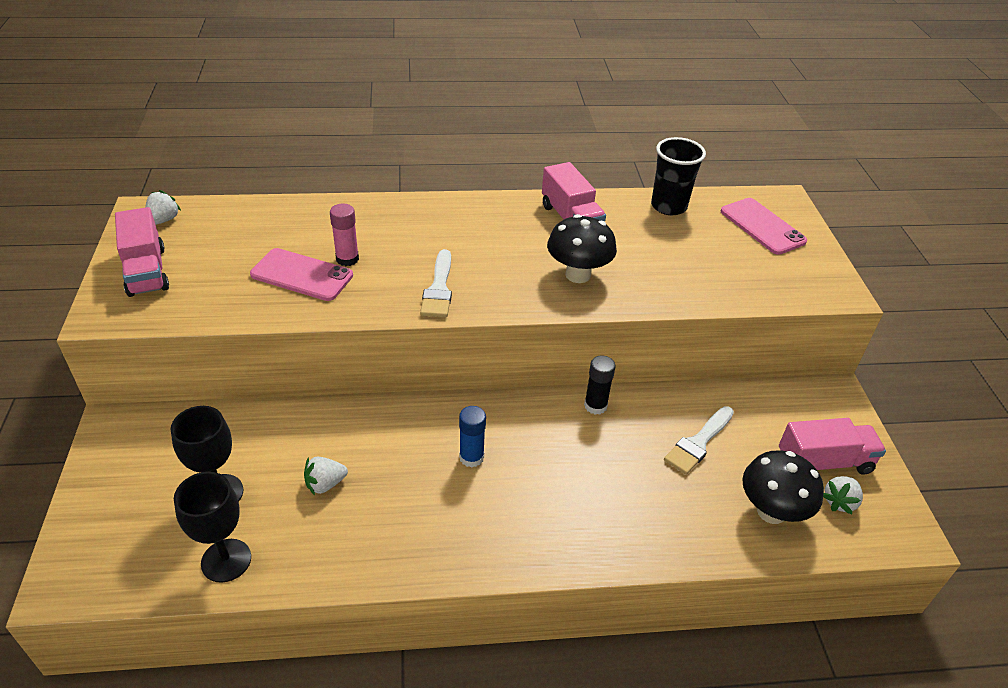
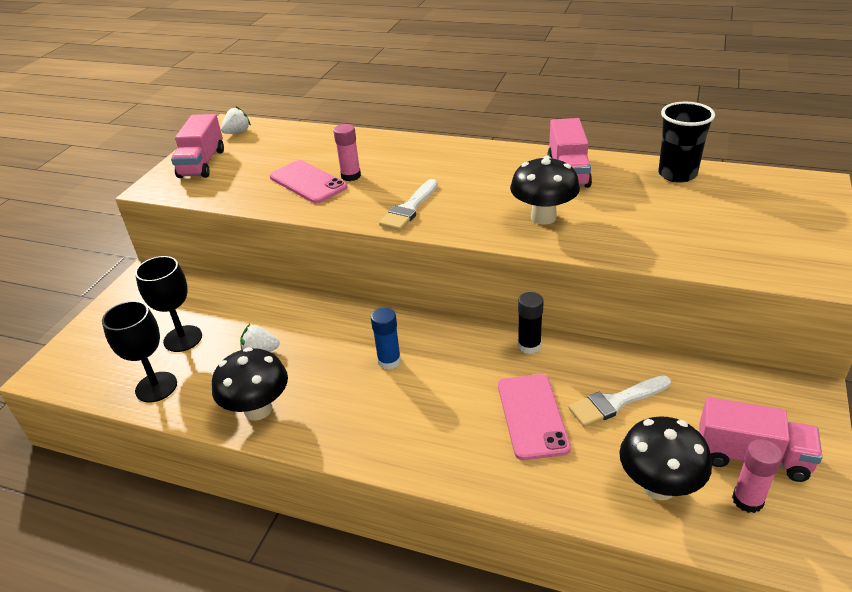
camera: 30 degrees right, 5 degrees down
(365, 550) = (258, 409): none -> black mushroom
(762, 226) = (773, 204): pink phone -> pink phone (532, 416)
(839, 502) = (747, 500): white strawberry -> pink glue stick

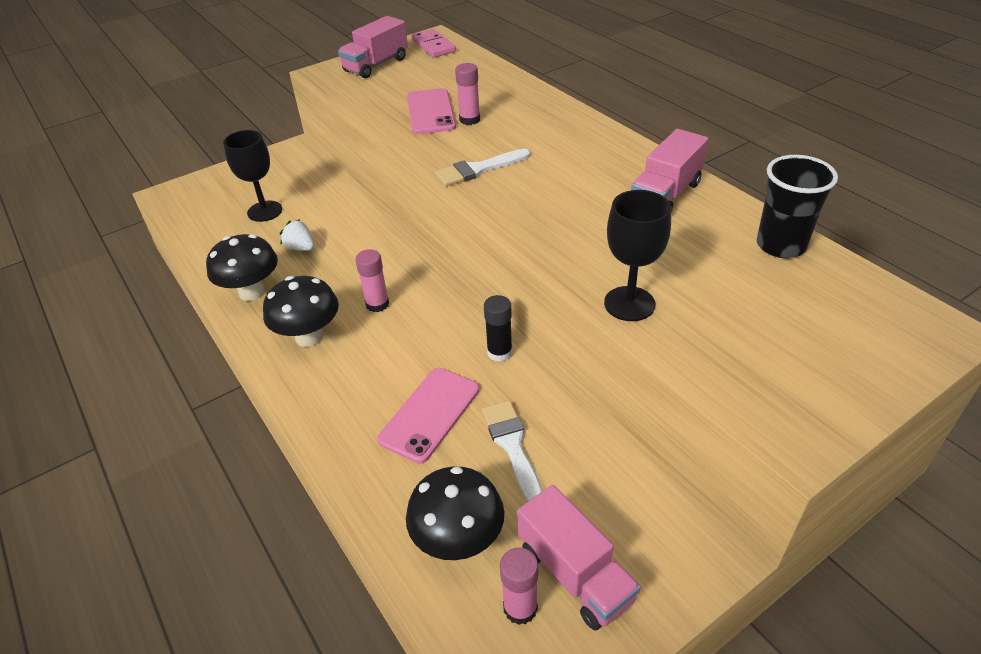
camera: 35 degrees right, 5 degrees up
(156, 387) = (212, 240): black goblet -> black goblet (629, 304)
(237, 132) = (433, 46): white strawberry -> pink domino
(389, 361) = (377, 304): blue glue stick -> pink glue stick
(543, 217) = (582, 229): black mushroom -> black mushroom (309, 337)
(615, 402) = (512, 445): white brush -> white brush turned 60 degrees clockwise

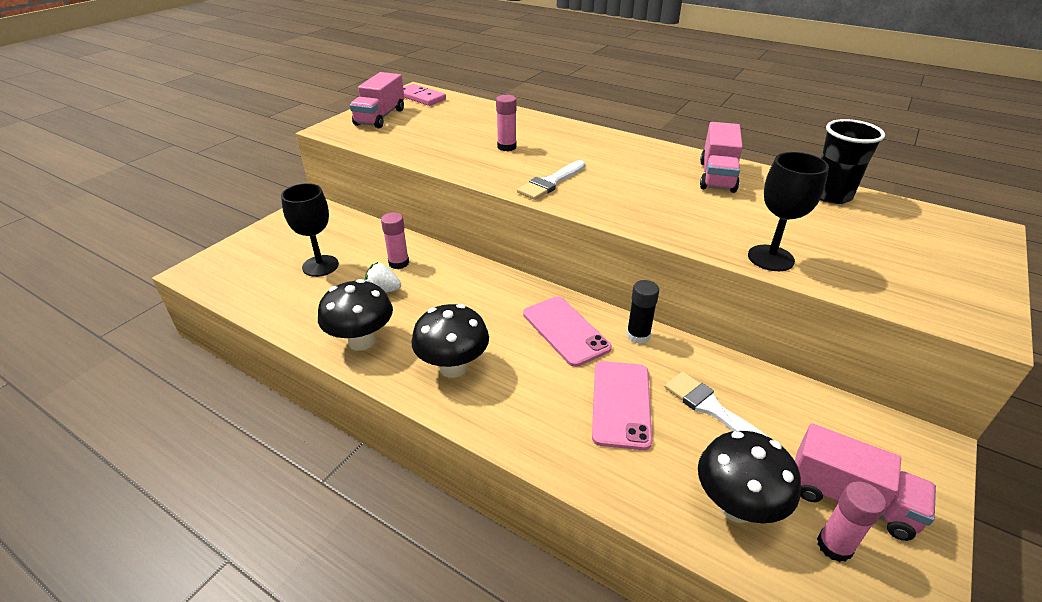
camera: 25 degrees left, 5 degrees down
(377, 304) = (497, 322): pink glue stick -> pink glue stick (399, 263)
(430, 112) = (466, 146): pink phone -> pink phone (565, 331)

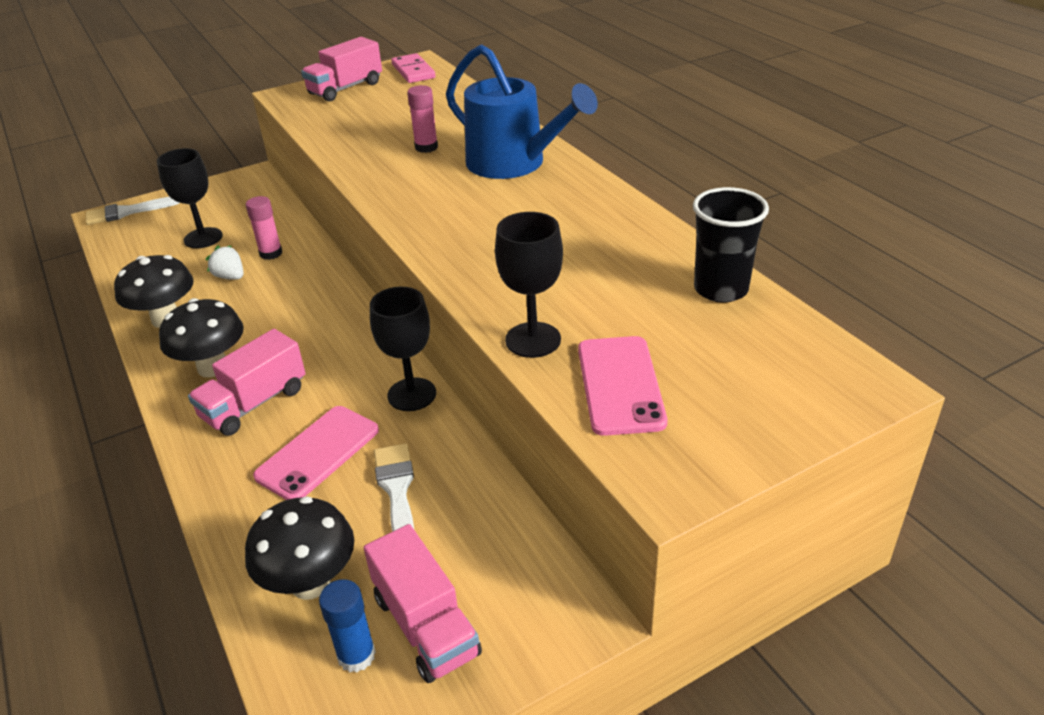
camera: 30 degrees right, 0 degrees up
(551, 182) = (418, 198): white brush -> white brush (127, 212)
(565, 331) = (347, 366): pink phone -> pink phone (620, 385)
(587, 146) = (513, 163): none -> blue watering can
(638, 335) = (412, 394): black glue stick -> black goblet
(717, 176) = (612, 232): pink truck -> pink truck (254, 403)
(834, 546) = (356, 655): pink glue stick -> blue glue stick

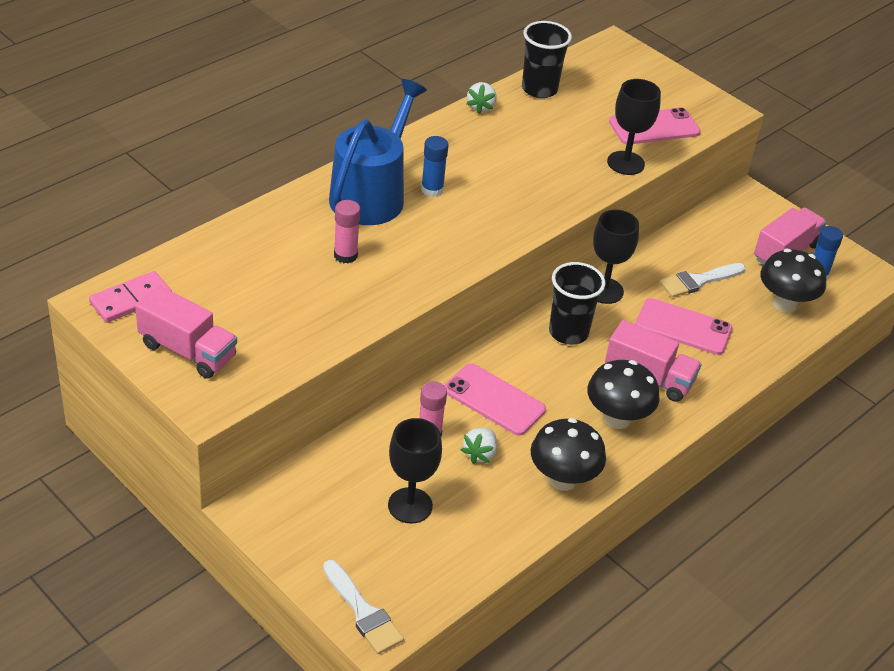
camera: 110 degrees left, 5 degrees up
(288, 292) = (494, 400): none -> pink phone
(355, 354) = (568, 332): none -> black cup
(512, 195) = (432, 190): none -> blue glue stick
(675, 239) = (481, 107): none -> white strawberry

